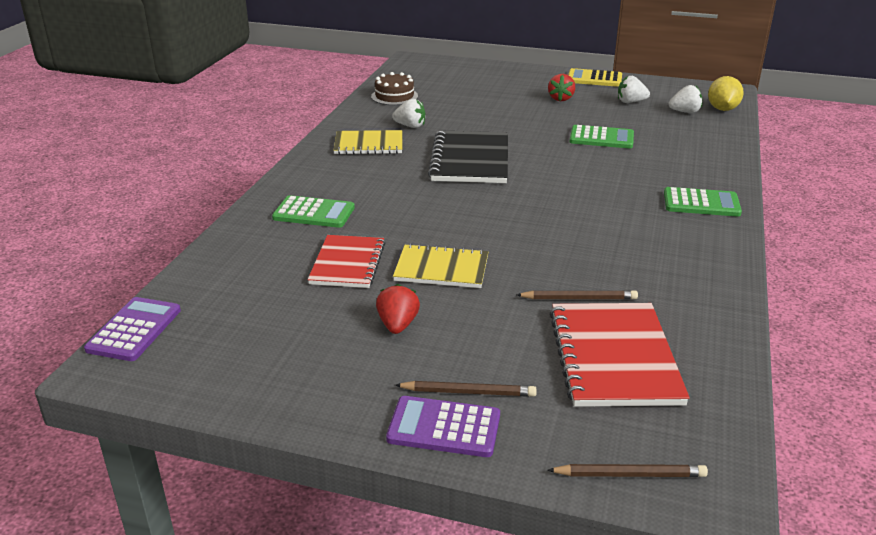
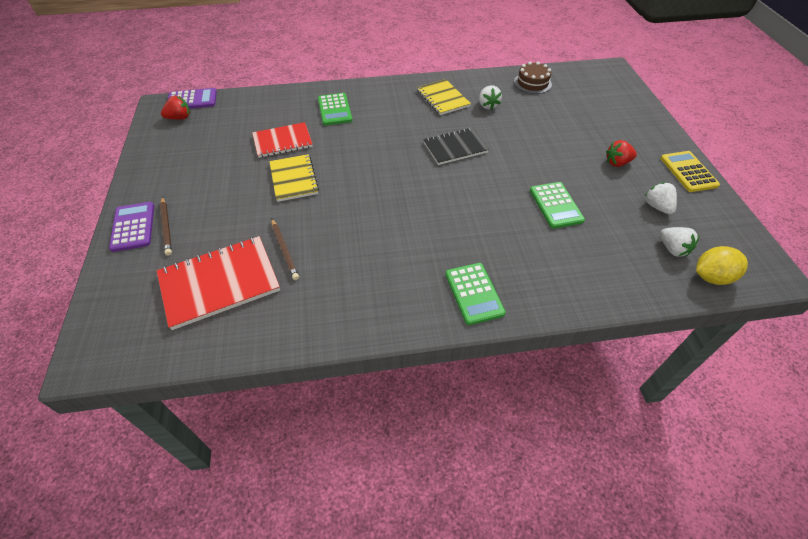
camera: 65 degrees right, 20 degrees up
(397, 325) = (224, 181): red strawberry -> red strawberry (179, 118)
(470, 160) = (455, 148): black notebook -> black notebook, size x0.66
(630, 474) = (102, 314): brown pencil -> none

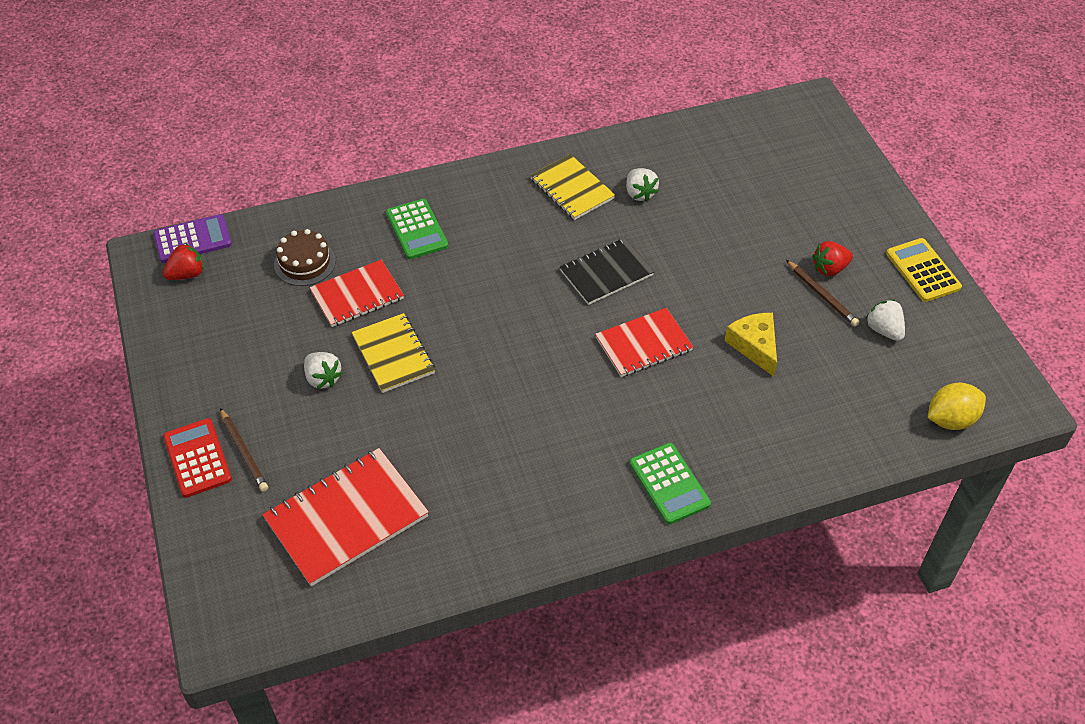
camera: 10 degrees left, 0 degrees up
(133, 227) = (197, 458): purple calculator -> red calculator
(284, 250) = (415, 462): brown pencil -> brown pencil (822, 295)
(473, 194) = (643, 344): none -> red notebook
(532, 83) = (699, 144): brown cake -> brown cake (305, 263)
(556, 205) = (755, 346): green calculator -> yellow cheese
(672, 249) = (904, 388): white strawberry -> white strawberry (323, 378)

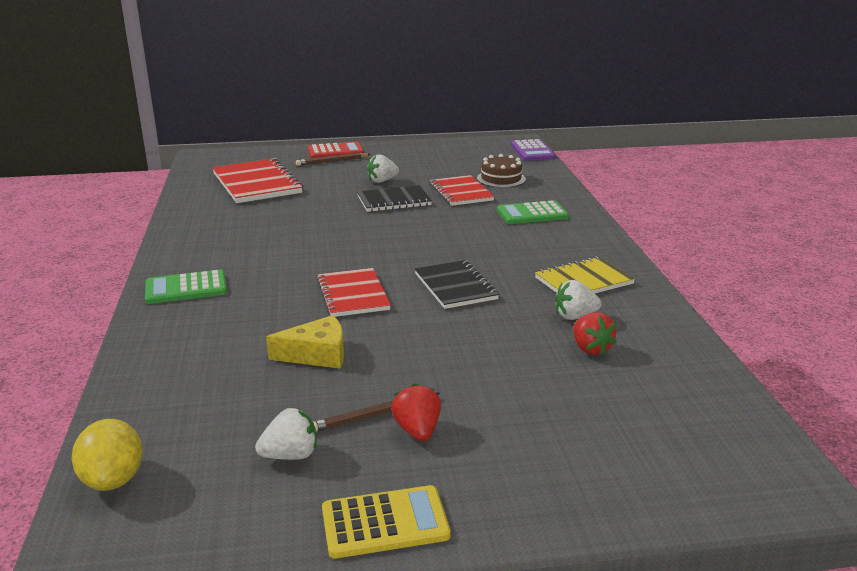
camera: 100 degrees right, 25 degrees down
(187, 274) = (498, 150): red strawberry -> red strawberry (590, 349)
(393, 354) = (394, 201): yellow notebook -> black notebook

